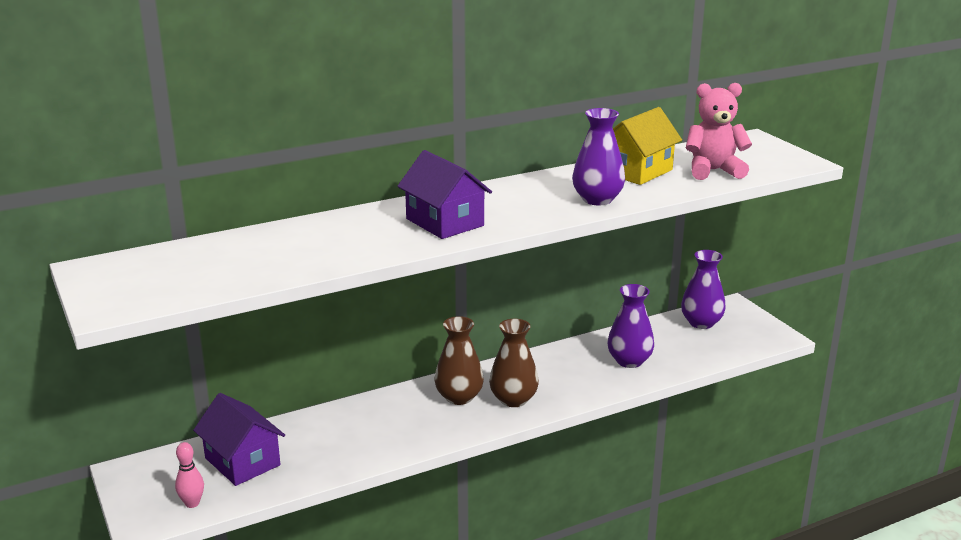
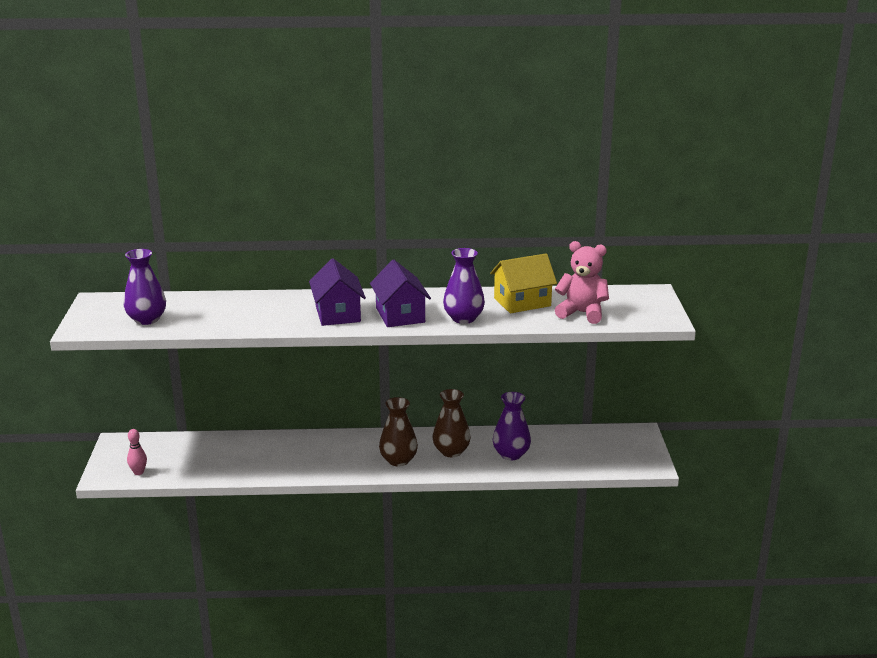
camera: 25 degrees right, 0 degrees up
(242, 461) = (188, 454): purple house -> purple house (400, 315)
(459, 397) = (362, 449): brown vase -> brown vase (451, 451)
(701, 323) = (599, 439): purple vase -> purple vase (147, 319)

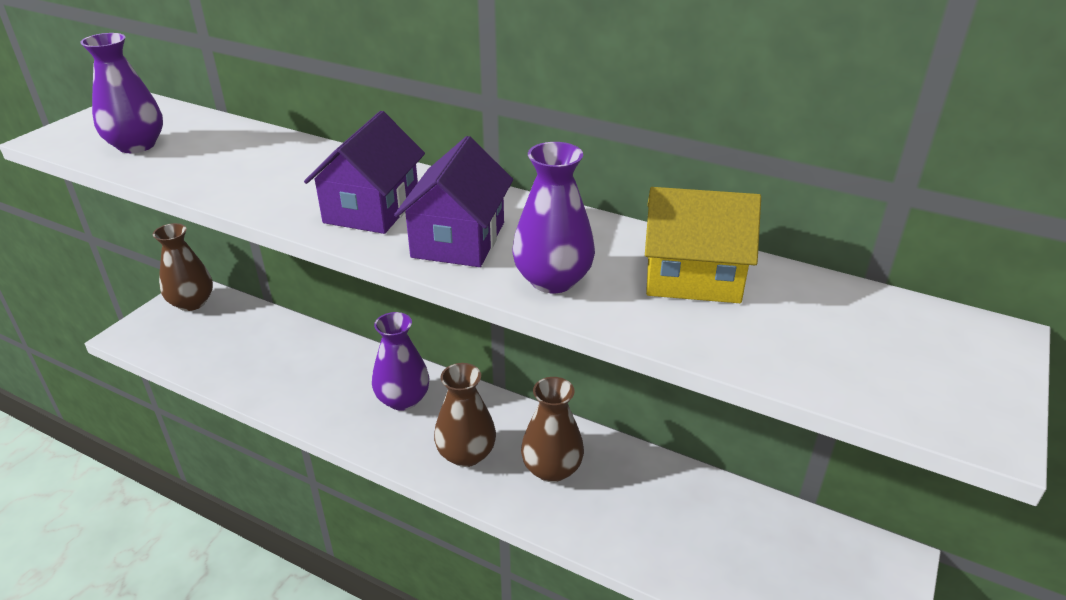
camera: 30 degrees right, 10 degrees up
(126, 447) = (192, 302): none -> brown vase
(138, 472) = (164, 344): pink bowling pin -> none
(511, 454) = (637, 514): purple vase -> purple vase (403, 399)
(582, 313) = (792, 341): pink teddy bear -> none

